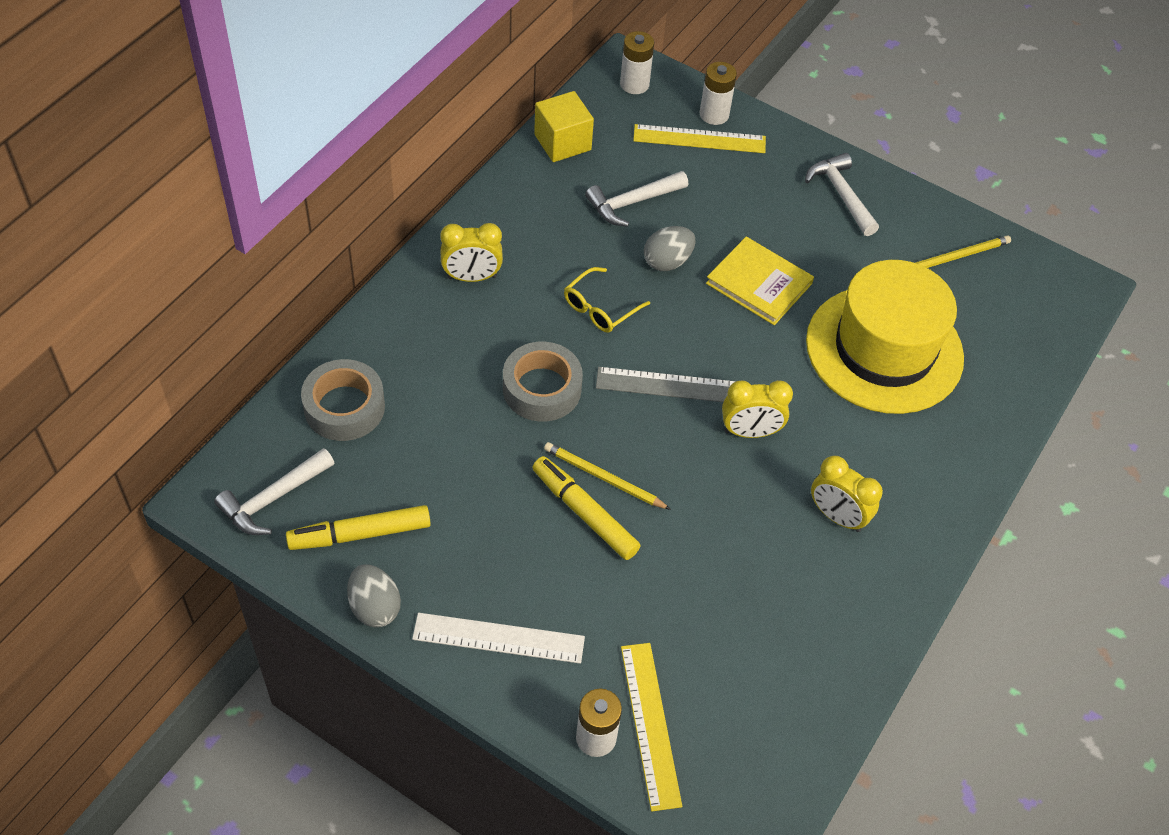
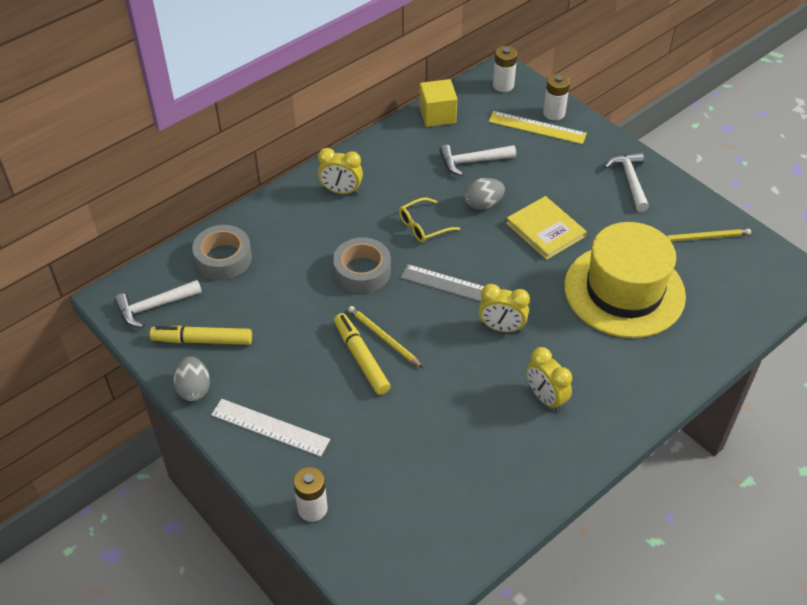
camera: 20 degrees right, 5 degrees down
(650, 724) = (354, 508): yellow ruler -> none

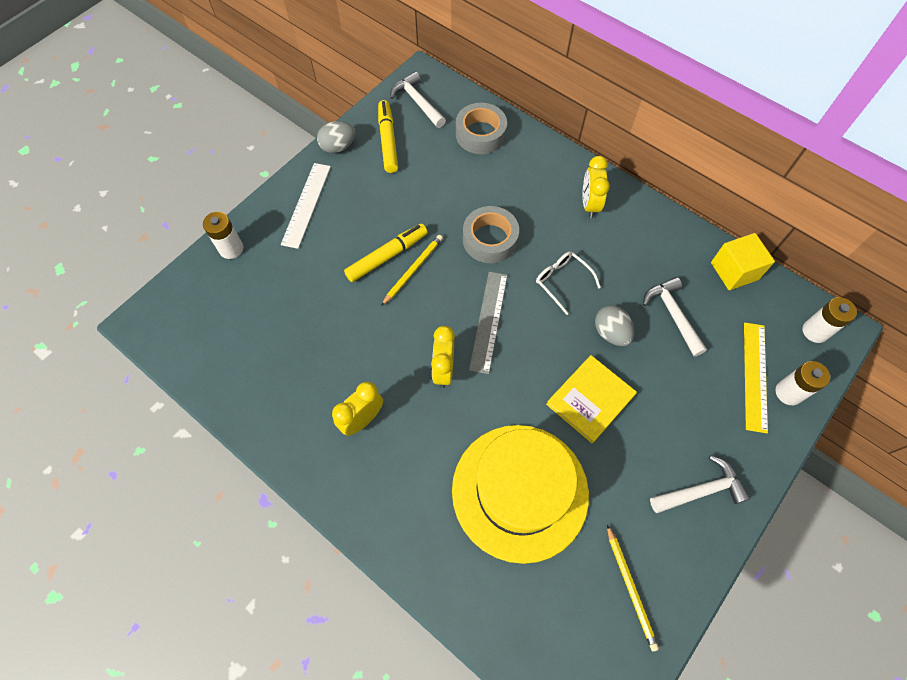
camera: 80 degrees right, 15 degrees up
(423, 226) = (562, 281): yellow glasses -> white glasses

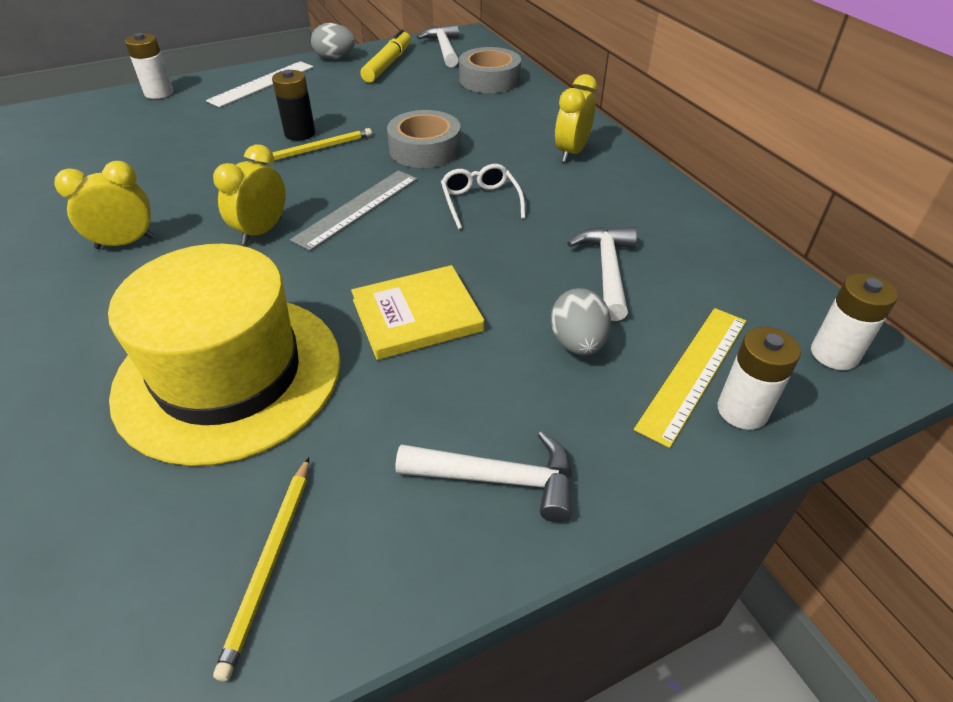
camera: 25 degrees right, 20 degrees down
(387, 256) = (300, 133): yellow marker -> black battery
(610, 333) = (503, 262): grey egg -> grey egg (577, 343)
(734, 271) = (733, 255): yellow cube -> none

